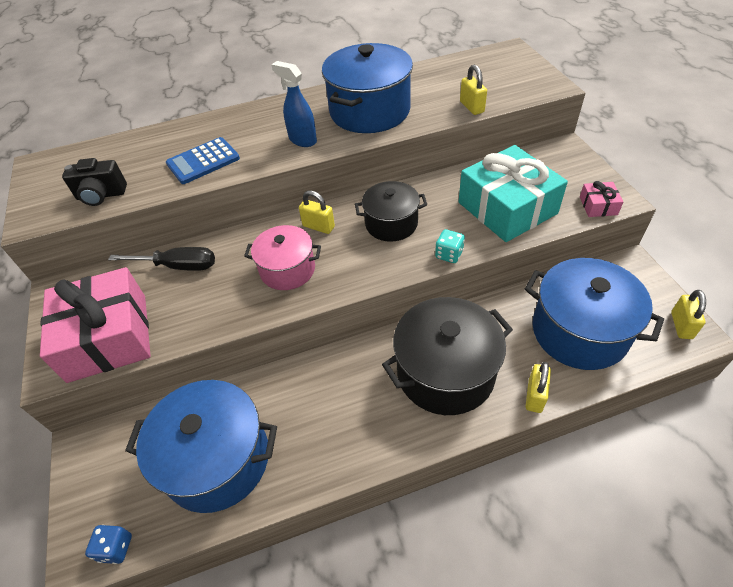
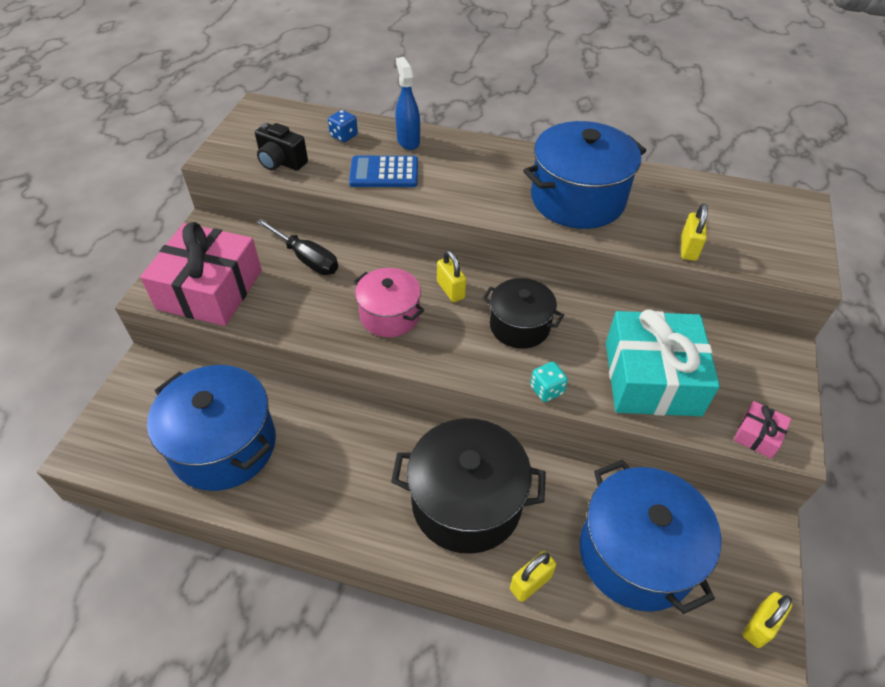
camera: 30 degrees right, 0 degrees up
(115, 548) = (108, 462): blue dice -> blue dice (344, 136)
(302, 140) = (486, 197): blue spray bottle -> blue spray bottle (408, 141)

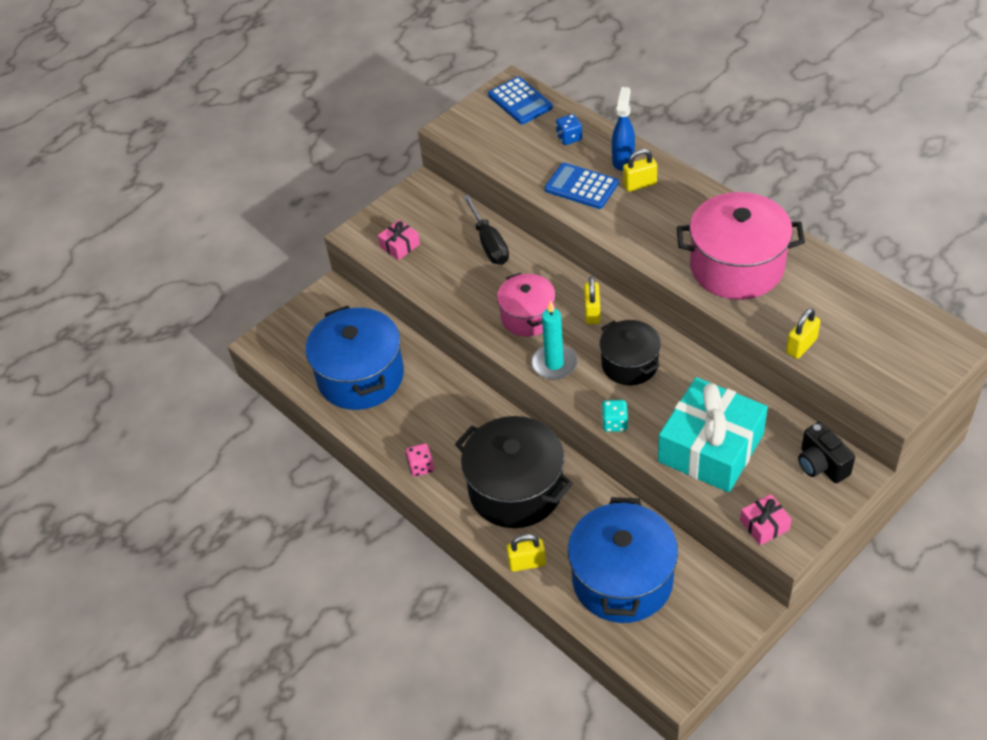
camera: 35 degrees right, 0 degrees up
(210, 289) = (400, 245): pink gift -> pink gift, size x0.42
(275, 118) = (520, 101): none -> blue calculator
(281, 162) = (500, 150): black camera -> black camera (821, 465)
(349, 521) = (421, 467): none -> pink dice
(446, 352) = (554, 364): none -> turquoise candle
(577, 199) = (736, 267): blue pot -> pink pot
(759, 626) = (681, 666): yellow padlock -> yellow padlock (639, 184)

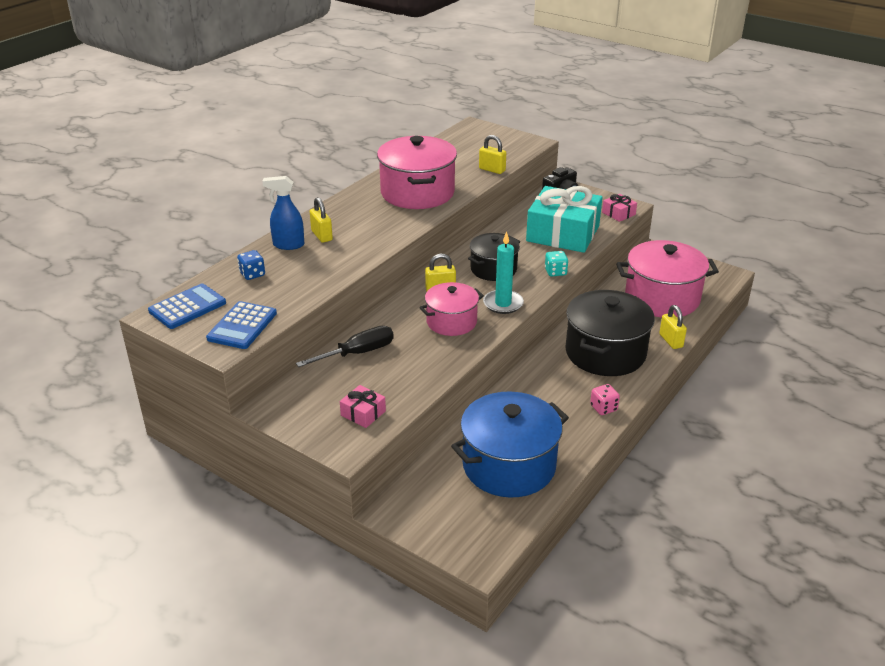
camera: 105 degrees left, 15 degrees down
(581, 186) = (323, 263): blue calculator -> blue calculator (242, 326)
(622, 580) = (662, 298): blue pot -> pink pot

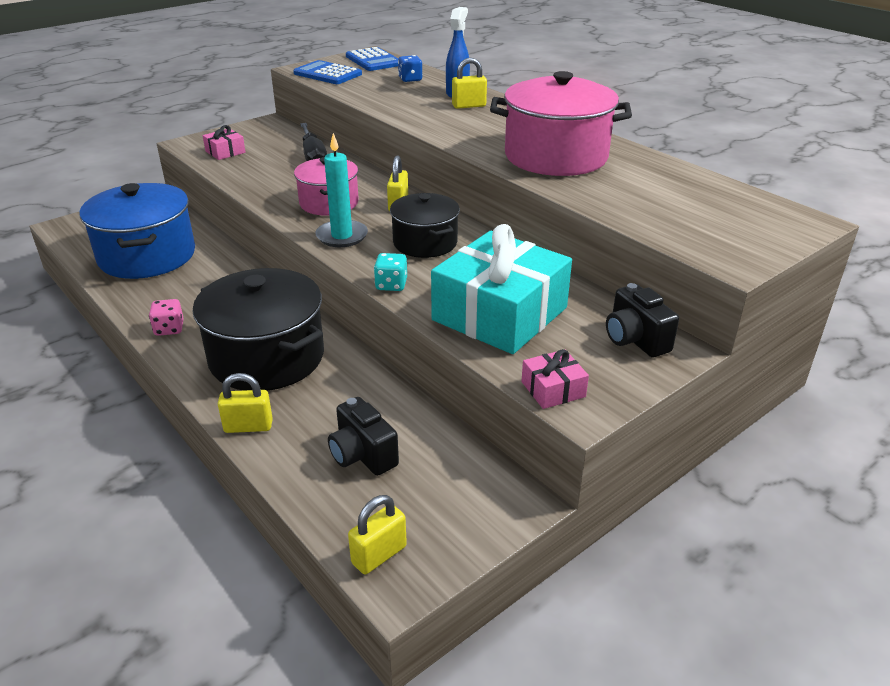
camera: 105 degrees right, 0 degrees up
(492, 170) = (619, 211): yellow padlock -> yellow padlock (379, 555)
(662, 298) = (362, 455): pink pot -> black camera

